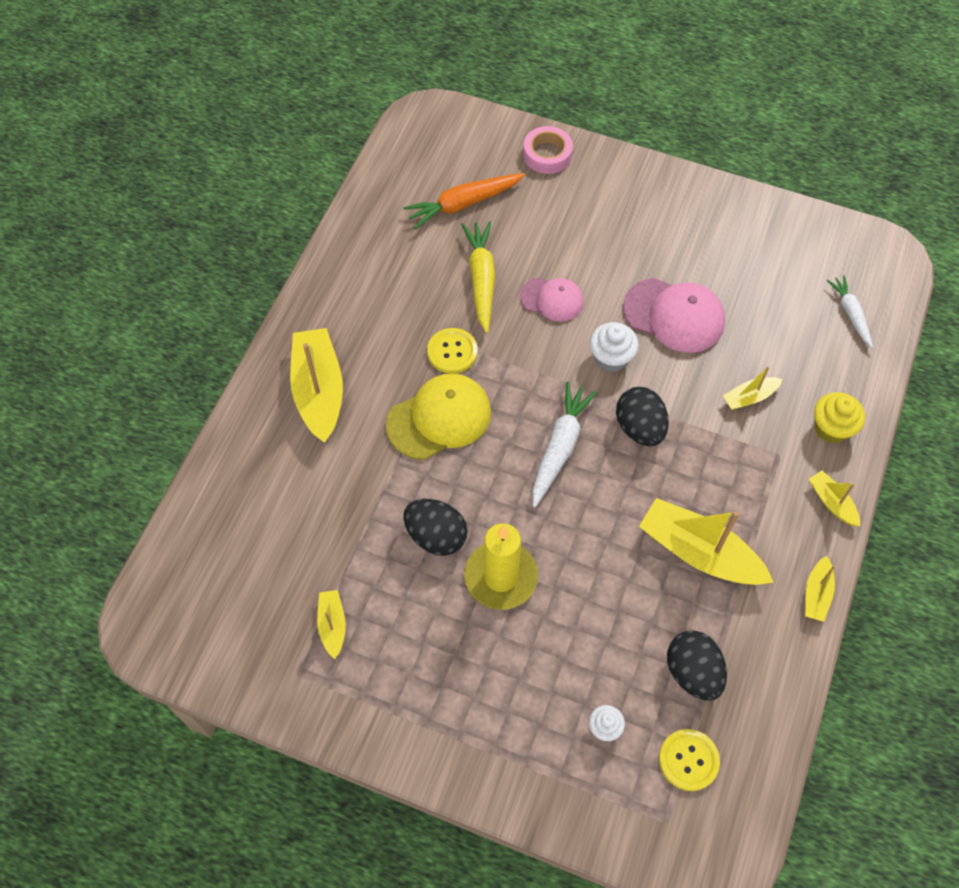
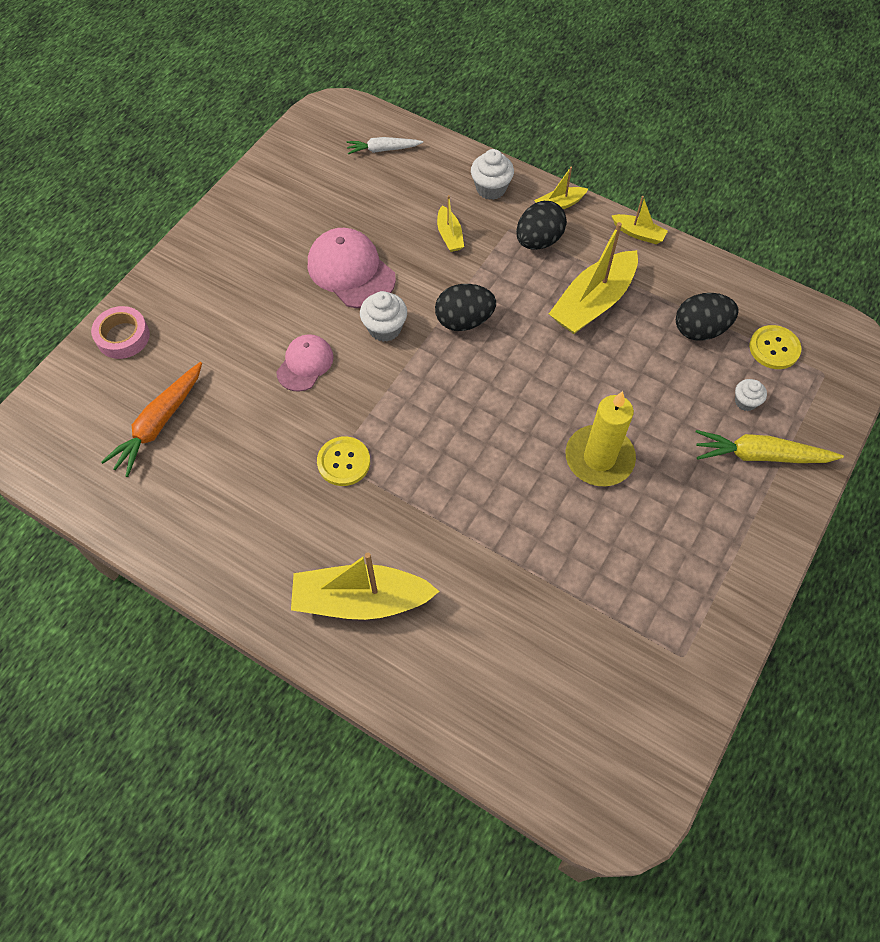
camera: 80 degrees left, 0 degrees up
(332, 625) = (635, 616): yellow boat -> none
(436, 536) = (550, 507): black egg -> black egg (538, 241)
(439, 418) = (419, 485): yellow cap -> none
(463, 204) = (159, 423): orange carrot -> orange carrot turned 45 degrees clockwise
(481, 279) = (262, 422): yellow carrot -> yellow carrot (760, 455)
(560, 447) = (472, 387): white carrot -> none
(674, 315) = (351, 271): pink cap -> pink cap turned 75 degrees counterclockwise
(831, 428) = (491, 188): yellow cupcake -> white cupcake

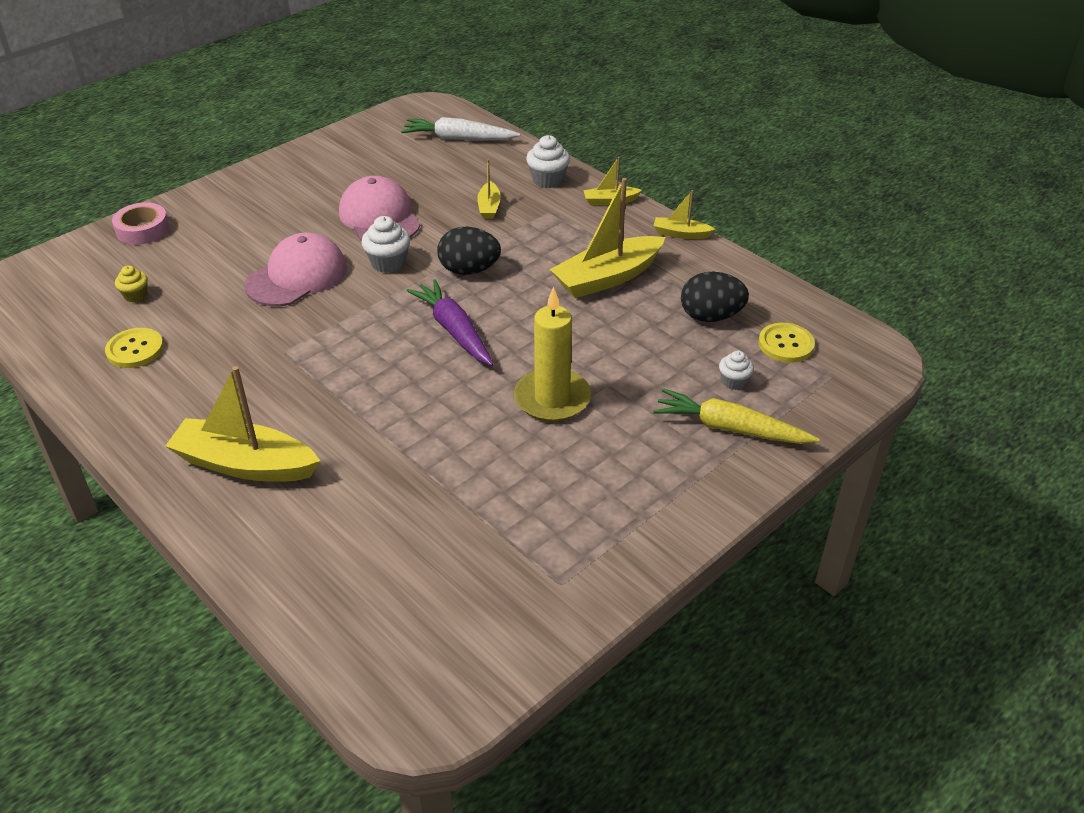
camera: 15 degrees right, 20 degrees down
(159, 423) = (135, 295): orange carrot -> yellow cupcake
(305, 364) = (297, 276): pink cap -> pink cap, size x1.59
(343, 462) = (291, 354): yellow button -> yellow button (135, 349)
(383, 149) = (458, 139): white carrot -> white carrot, size x1.56
(481, 398) = (454, 330): none -> purple carrot
(538, 241) = (575, 224): black egg -> none
(638, 233) = (681, 234): yellow boat -> yellow boat turned 150 degrees clockwise

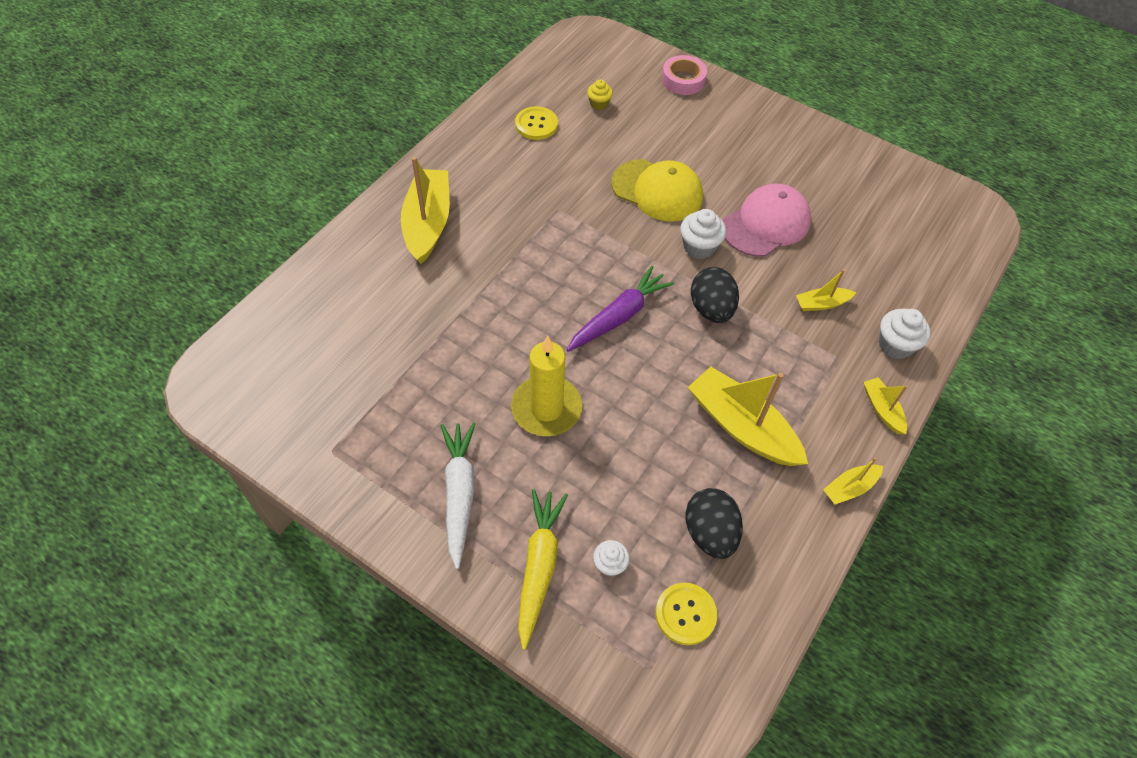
camera: 75 degrees right, 15 degrees up
(297, 276) = (657, 191): pink cap -> yellow cap
(458, 139) = (933, 253): white carrot -> white carrot (459, 493)
(681, 234) = (850, 488): yellow boat -> yellow boat turned 120 degrees counterclockwise

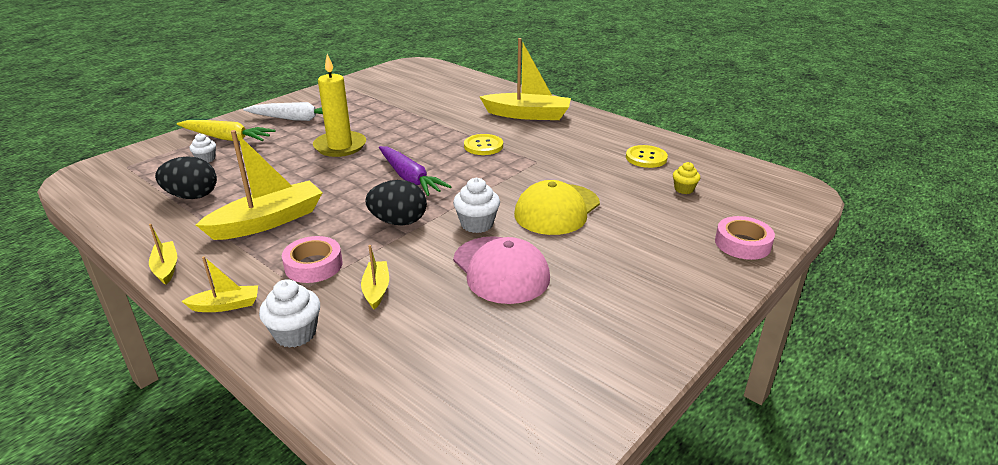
camera: 100 degrees right, 25 degrees down
(685, 614) = (145, 181): yellow button -> yellow button (483, 146)
(804, 360) = (313, 265): none -> pink tape

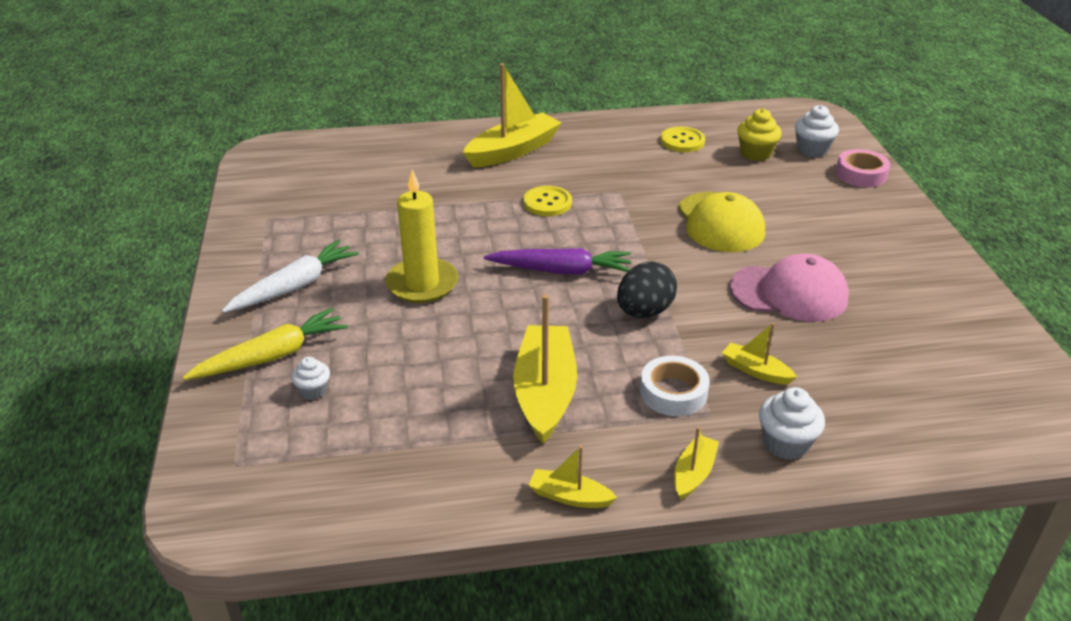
camera: 50 degrees left, 5 degrees up
(192, 196) = (409, 430): black egg -> none
(313, 265) = (673, 392): pink tape -> white tape
(477, 224) = (699, 272): white cupcake -> white cupcake (812, 150)
(684, 189) = (755, 153): yellow cupcake -> yellow cupcake, size x1.58

